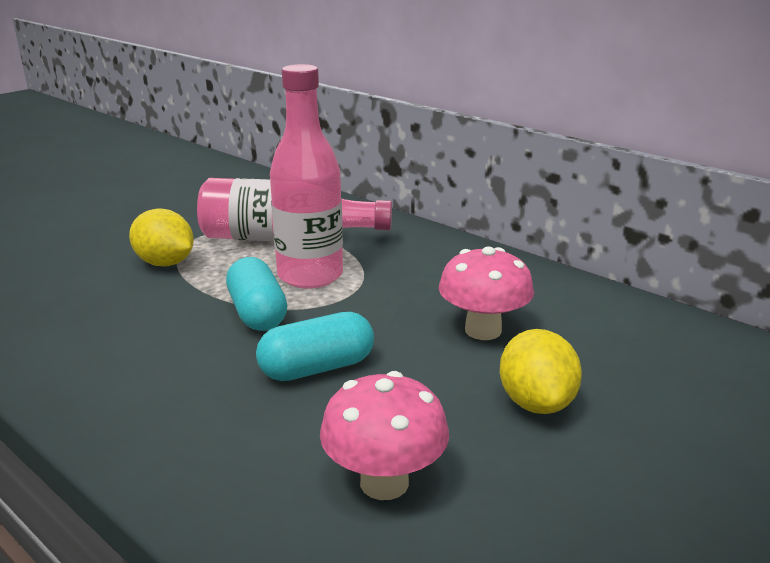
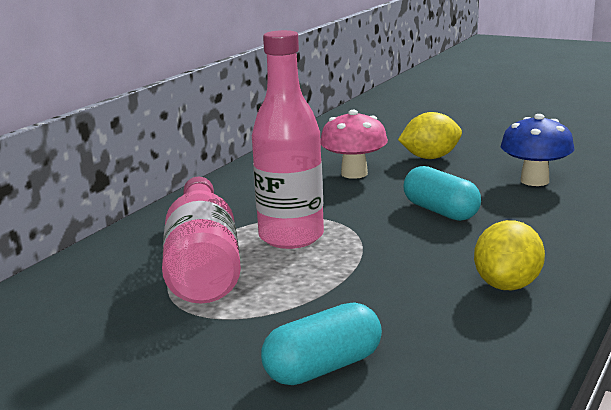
camera: 100 degrees left, 5 degrees down
(165, 263) = (289, 314): yellow lemon -> yellow lemon (507, 285)
(257, 313) = (375, 245): turquoise capsule -> turquoise capsule (323, 367)
(384, 482) = (534, 181): pink mushroom -> blue mushroom

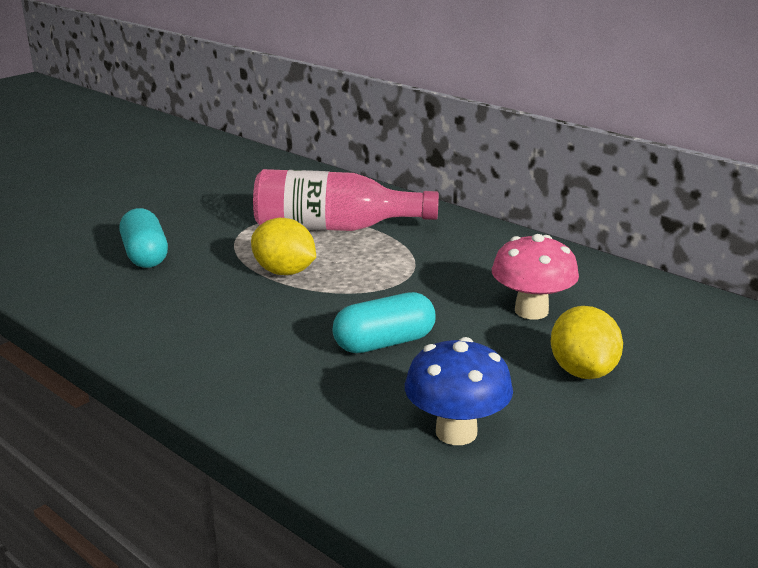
camera: 100 degrees right, 5 degrees up
(291, 237) = (364, 262): pink bottle -> none
(507, 285) = (192, 342): yellow lemon -> yellow lemon (284, 272)

